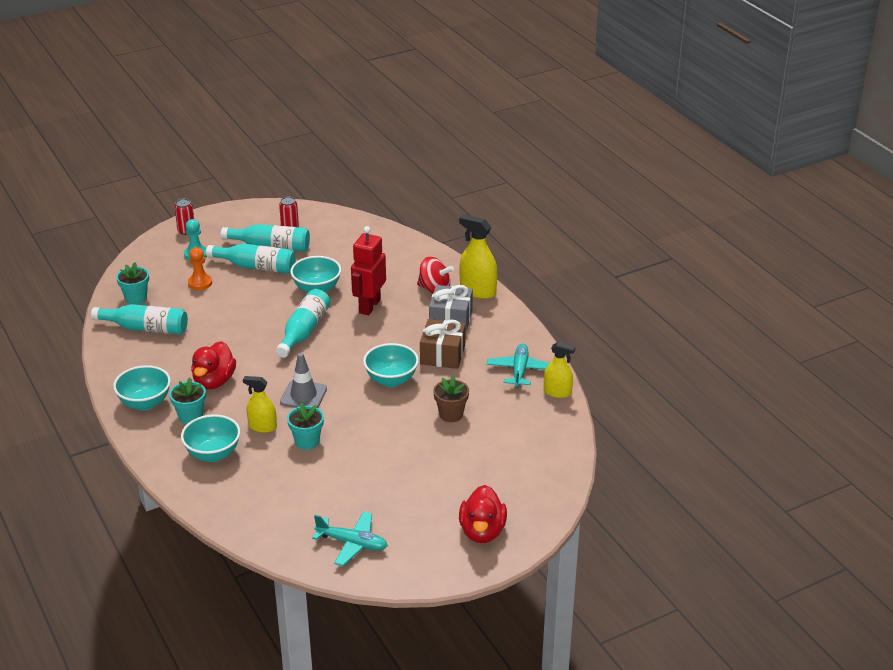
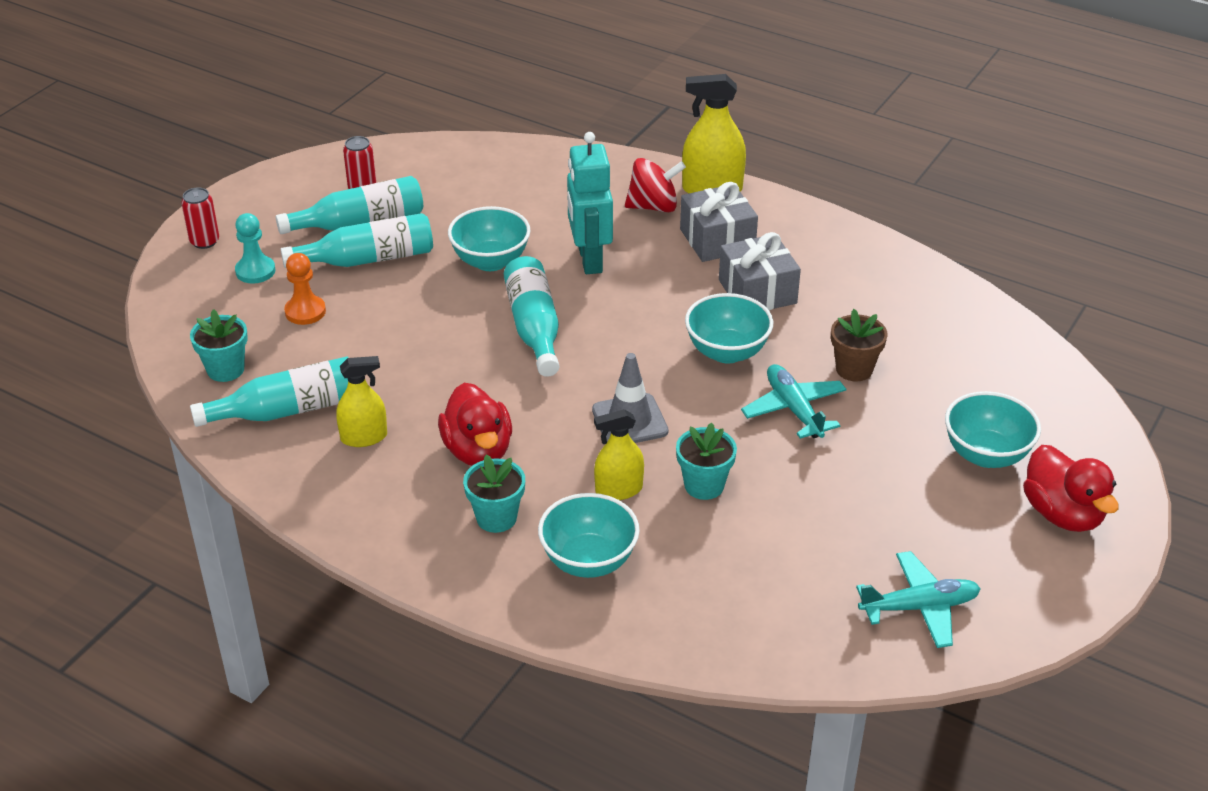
camera: 30 degrees left, 5 degrees up
(145, 403) = (404, 525): turquoise bowl -> turquoise bowl (986, 455)
(369, 306) = (589, 260): red robot -> turquoise robot
(442, 355) = (757, 291): brown gift -> grey gift
(519, 370) = (876, 277): turquoise plane -> turquoise plane (794, 409)
(557, 392) = (952, 288): yellow spray bottle -> yellow spray bottle (364, 437)

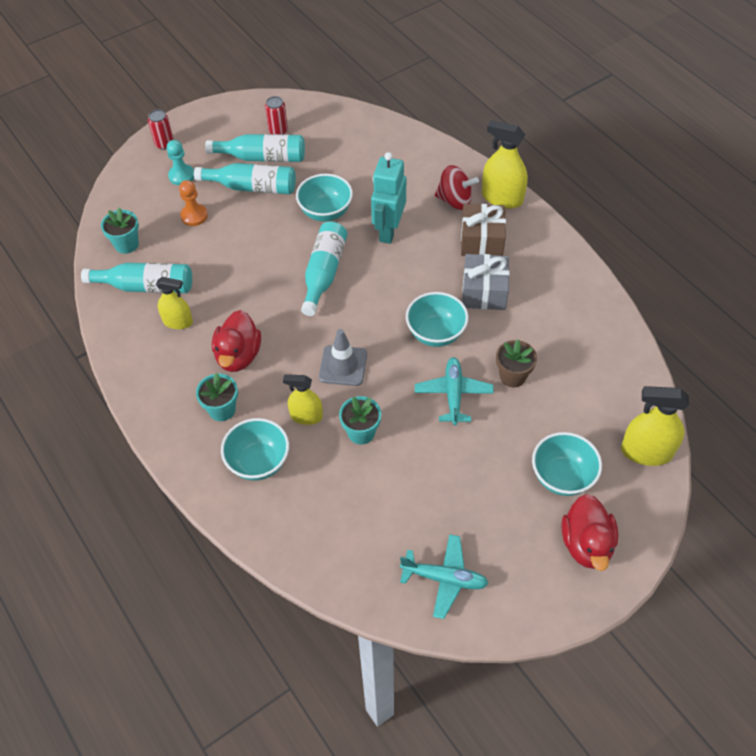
camera: 25 degrees right, 15 degrees up
(717, 239) = (482, 240): grey gift -> brown gift
(1064, 399) = (646, 452): none -> yellow spray bottle

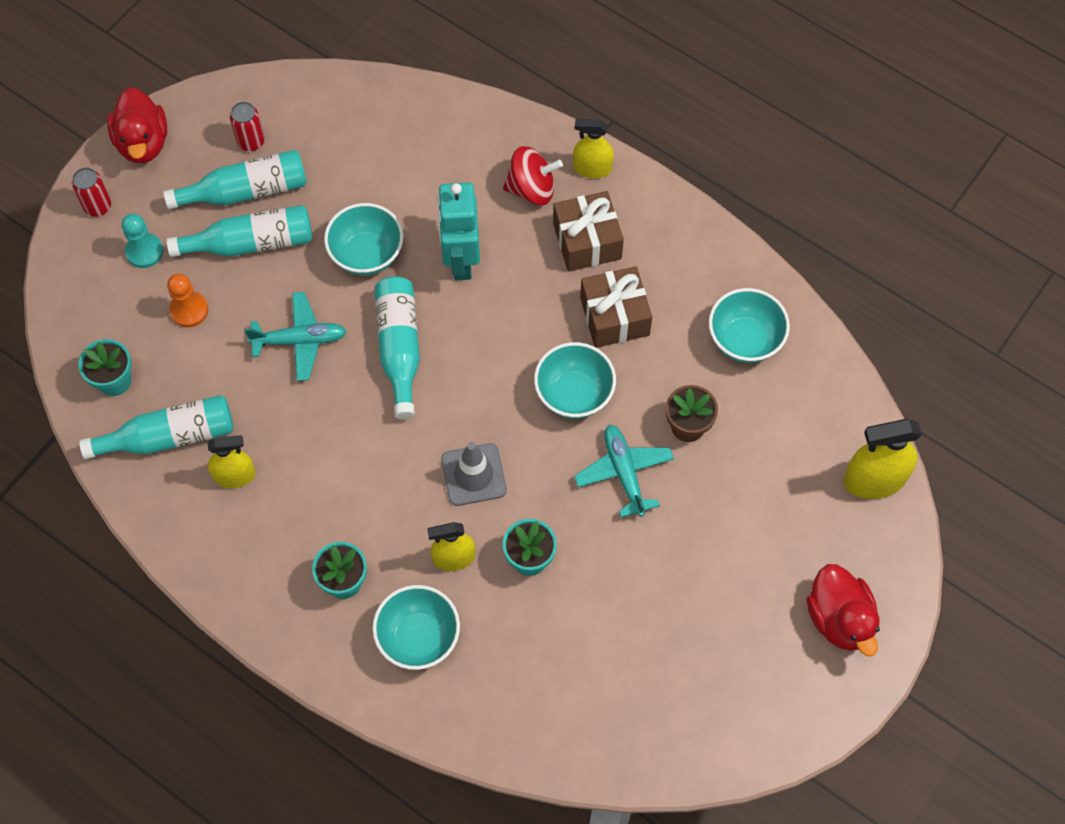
camera: 20 degrees left, 10 degrees up
(238, 356) = (334, 500): red duck -> red duck (143, 142)
(444, 578) = (692, 713): turquoise plane -> turquoise plane (300, 340)
(484, 291) = (614, 316): grey gift -> brown gift
(502, 198) = (592, 168): yellow spray bottle -> yellow spray bottle, size x0.65
(562, 477) = (787, 543): turquoise bowl -> turquoise bowl (744, 340)

